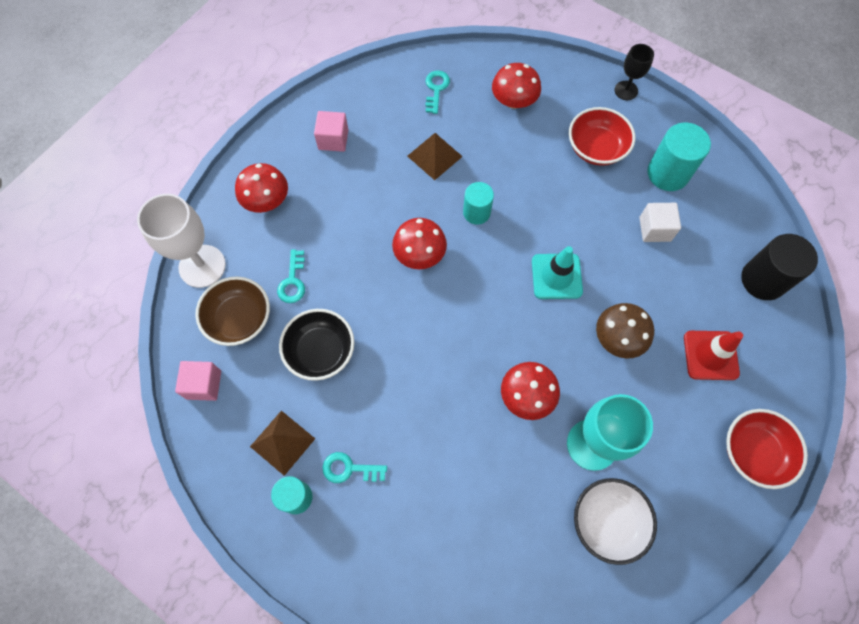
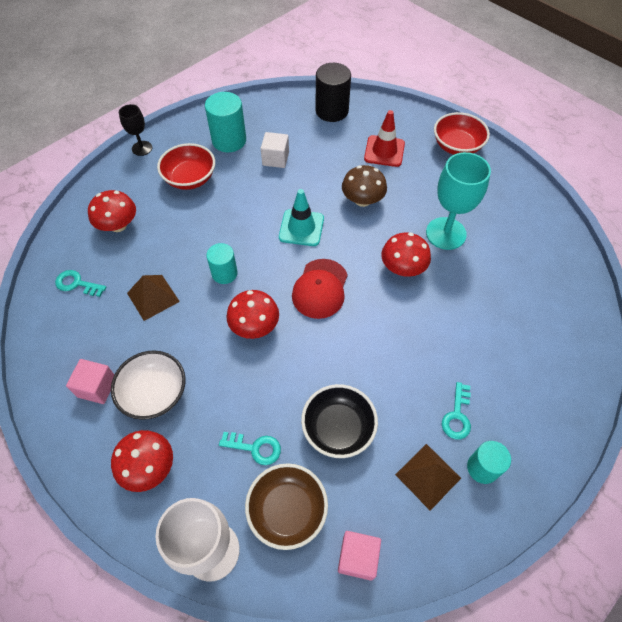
camera: 80 degrees left, 10 degrees down
(478, 310) = (320, 289): none -> red cap
(608, 522) = (504, 236): white bowl -> white bowl (154, 393)

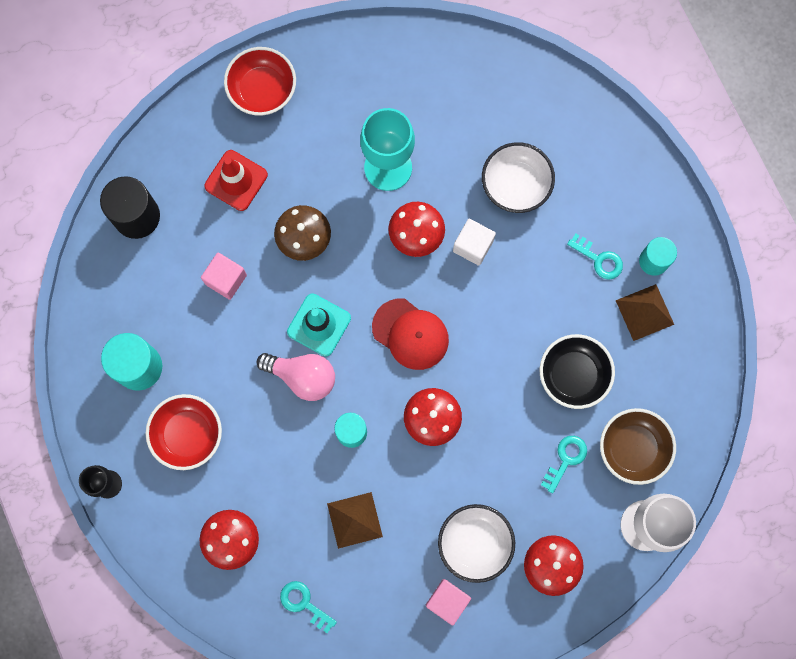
camera: 70 degrees left, 20 degrees up
(77, 284) = (304, 603): turquoise key -> turquoise key turned 90 degrees clockwise
(257, 230) = (302, 377): none -> pink light bulb
(275, 159) = (195, 318): white cube -> white cube (473, 246)
(357, 557) = (691, 402): pink cube -> pink cube (226, 279)
(485, 325) = (515, 185): none -> white bowl

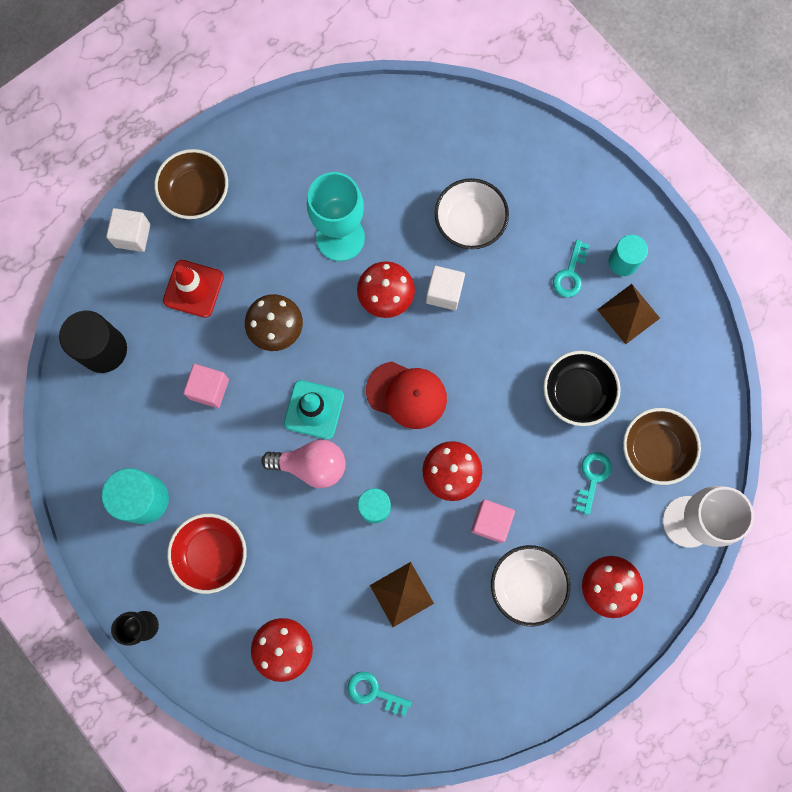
camera: 15 degrees left, 0 degrees up
(192, 115) = (132, 235): none -> white cube
(262, 90) = (196, 194): red bowl -> brown bowl
(447, 601) = (515, 650): pink cube -> pink cube (491, 522)
(599, 259) = (570, 274): turquoise key -> turquoise key turned 90 degrees clockwise

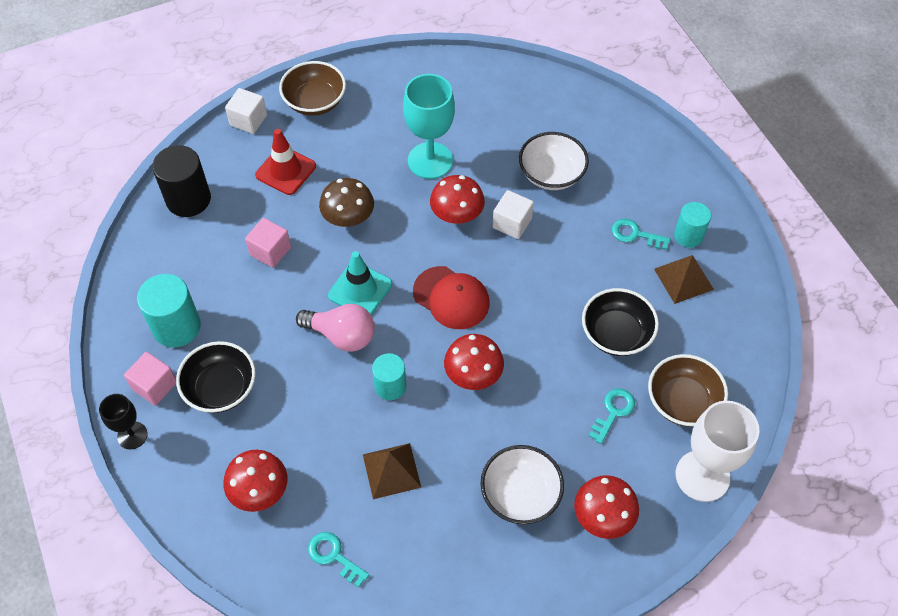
camera: 15 degrees right, 20 degrees down
(212, 553) = (221, 388): red bowl -> black bowl
(491, 522) = (500, 427): pink cube -> pink cube (154, 386)
(570, 274) = (635, 234): turquoise key -> turquoise key turned 75 degrees clockwise

